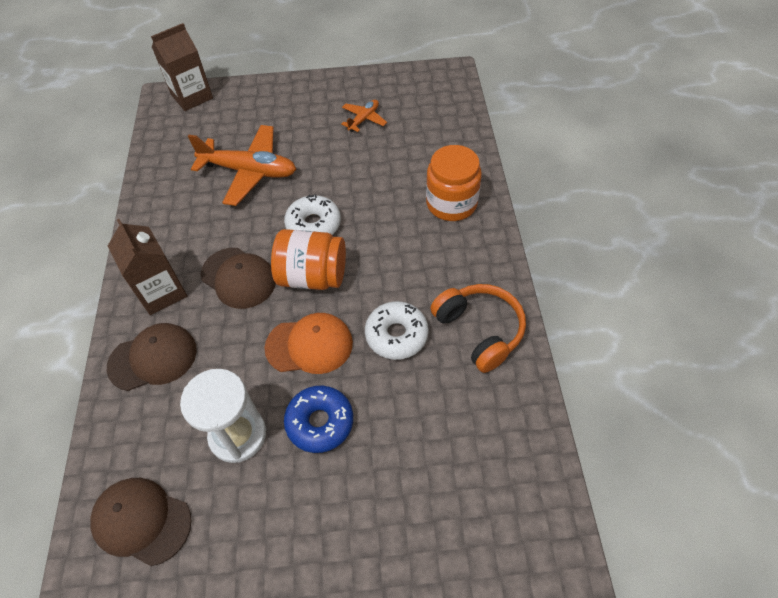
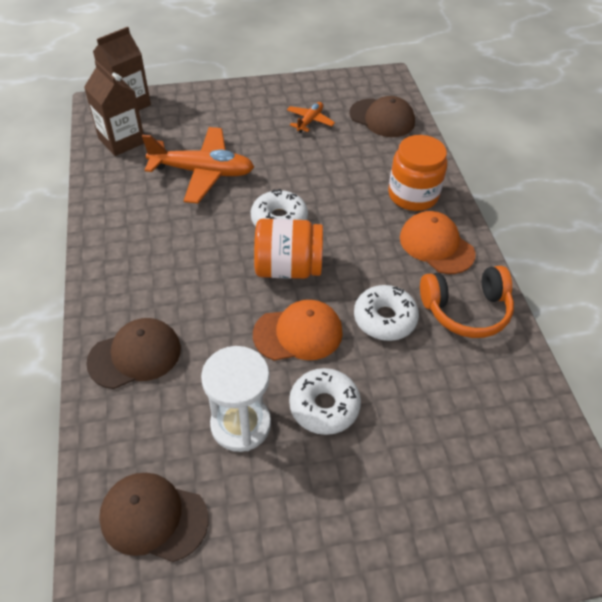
camera: 10 degrees left, 5 degrees down
(161, 292) = (132, 290): brown carton -> brown carton (122, 141)
(238, 278) = (211, 273): brown cap -> brown cap (382, 118)
(320, 422) = (324, 406): blue donut -> white donut
(464, 259) = (436, 245): none -> orange cap
(479, 330) = (466, 310): orange headphones -> orange headphones turned 120 degrees clockwise

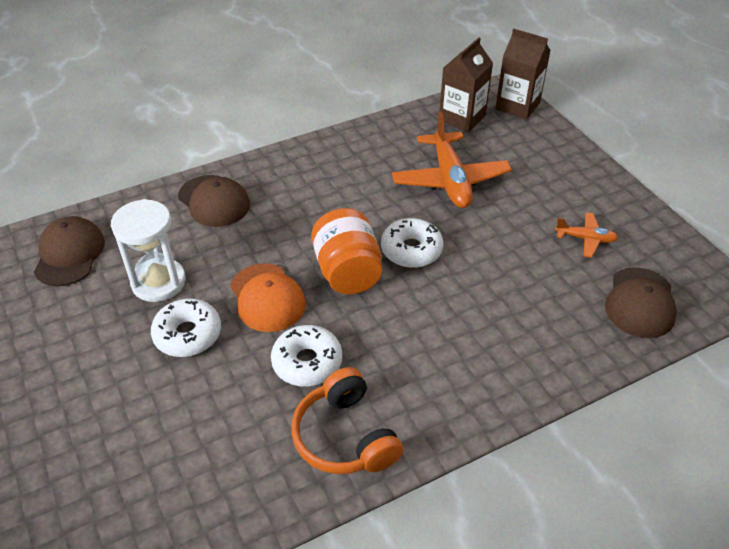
camera: 75 degrees right, 5 degrees down
(413, 195) = (512, 357): orange jar -> none
(436, 245) = (436, 393): orange cap -> none

